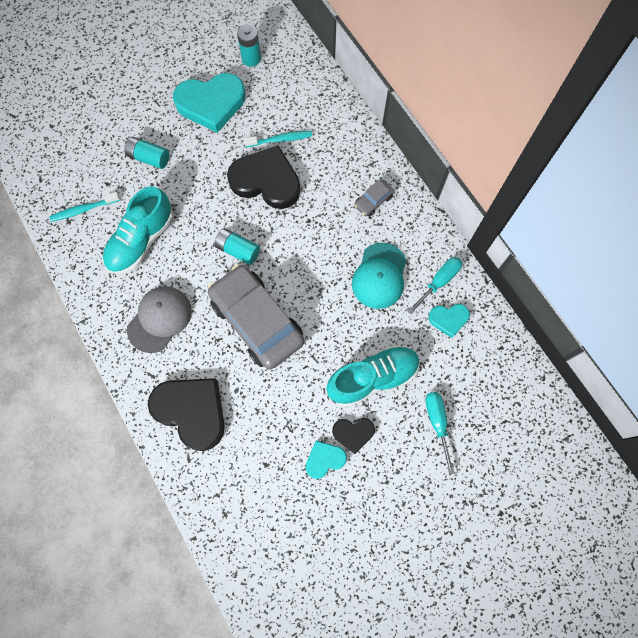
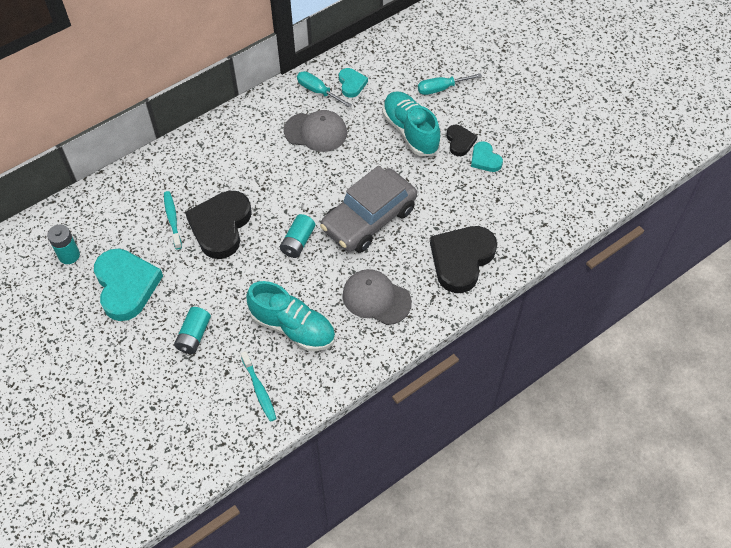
camera: 95 degrees left, 15 degrees down
(373, 201) = (240, 141): grey car -> none
(379, 276) = (316, 132): turquoise cap -> grey cap

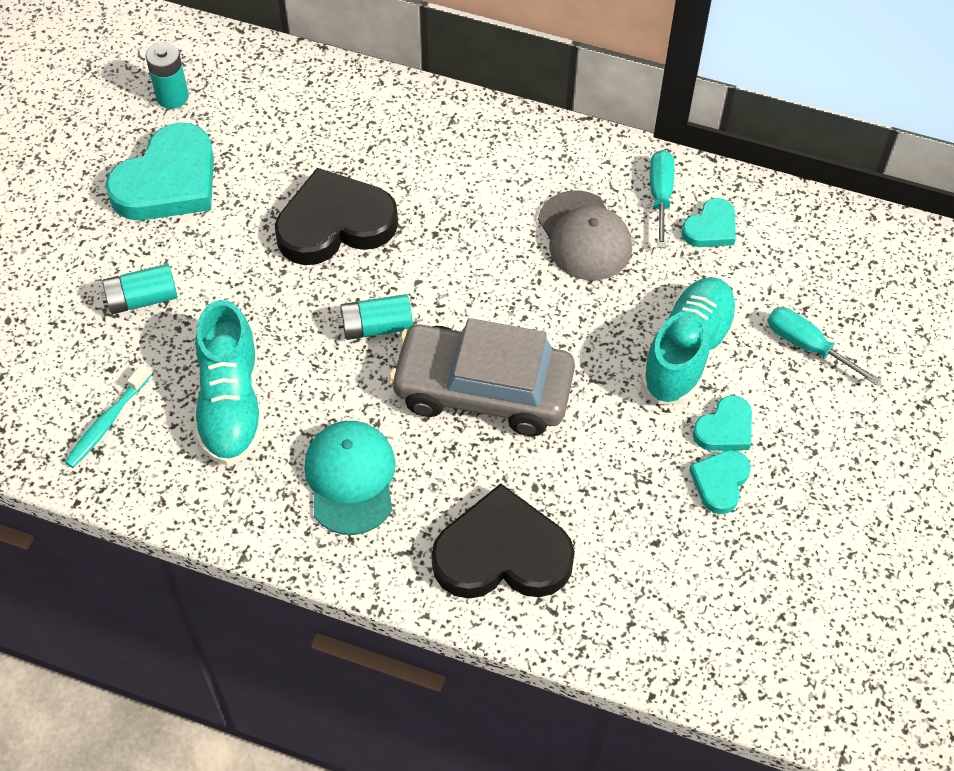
camera: 55 degrees right, 0 degrees up
(172, 219) = (306, 166): turquoise toothbrush -> none
(376, 298) = (351, 478): grey cap -> turquoise cap
(460, 142) = (725, 428): black heart -> turquoise heart

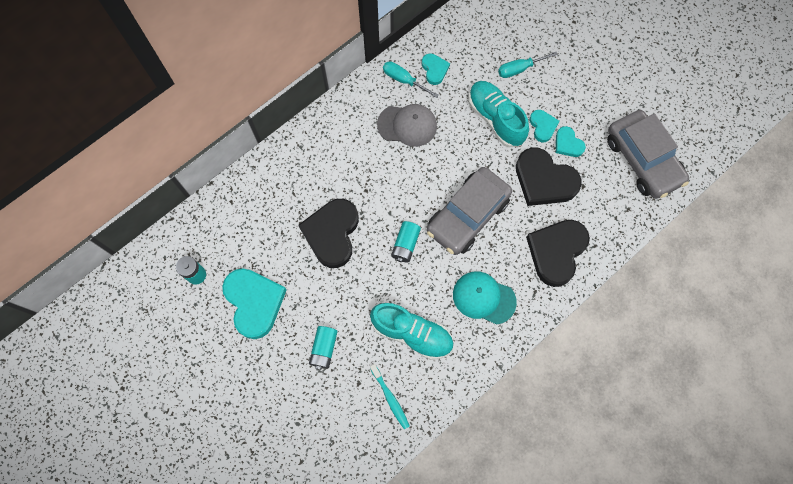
camera: 60 degrees left, 15 degrees up
(624, 475) = (544, 180): none -> black heart
(777, 620) = (642, 160): none -> grey car

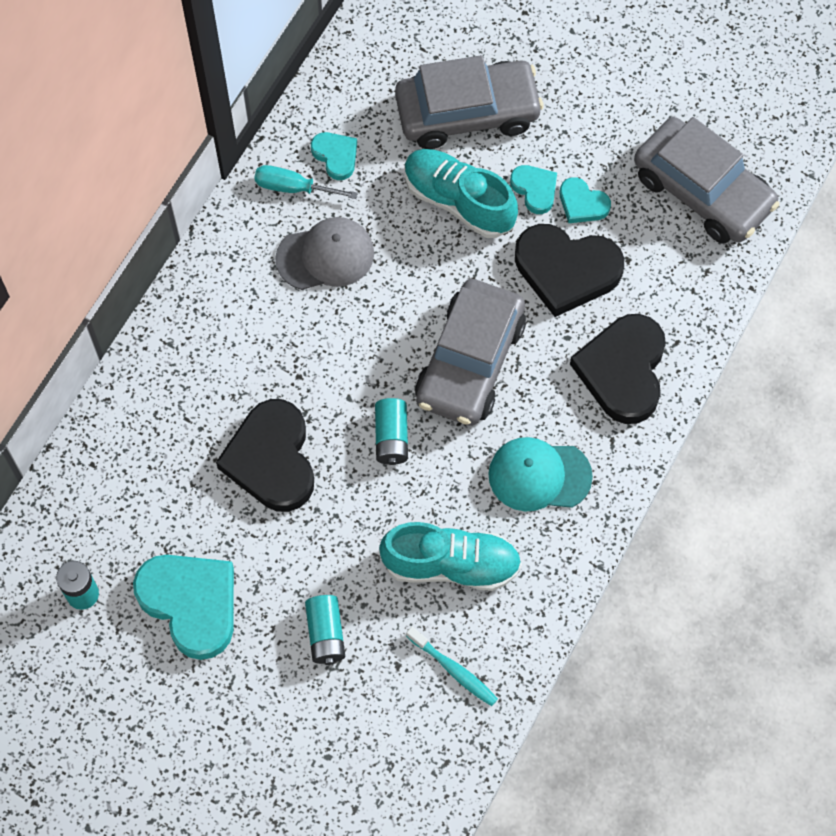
camera: 20 degrees left, 5 degrees down
(519, 69) = (467, 113): turquoise screwdriver -> grey car

